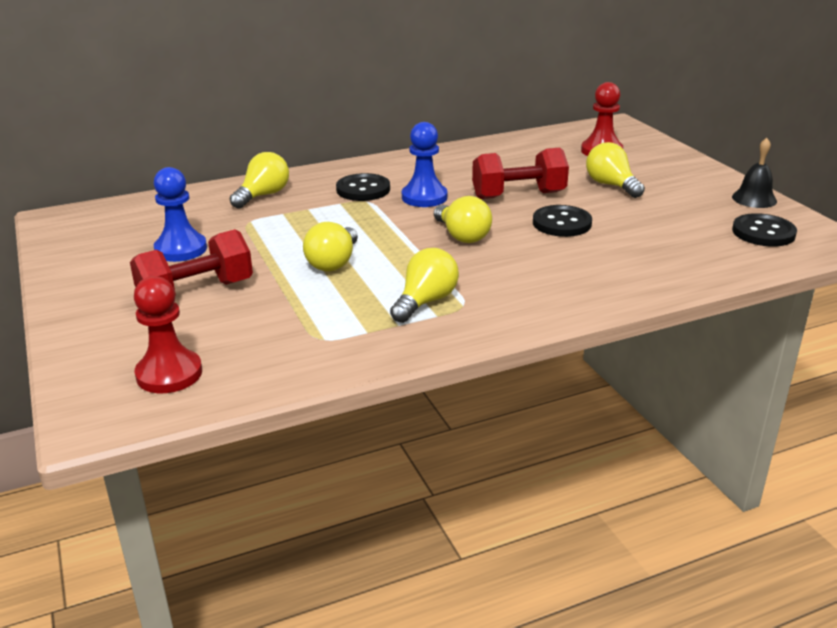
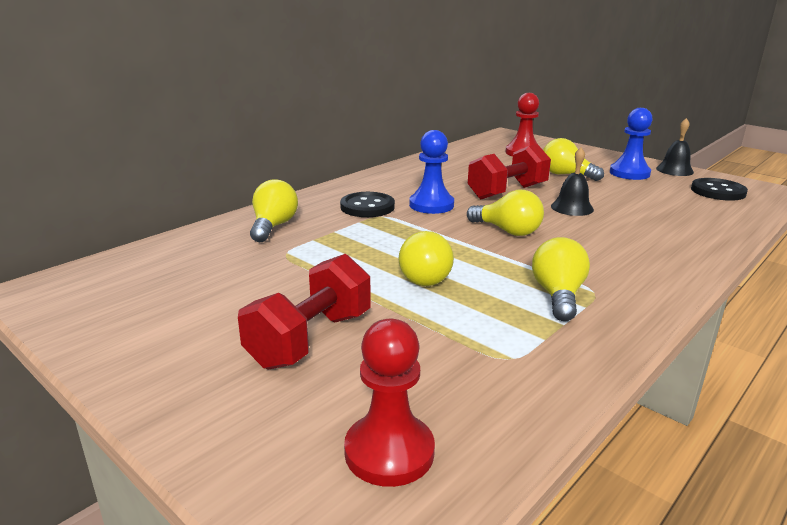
camera: 25 degrees left, 5 degrees down
(181, 249) = (239, 295): blue pawn -> blue pawn (629, 173)
(562, 223) = (572, 208): black button -> black bell

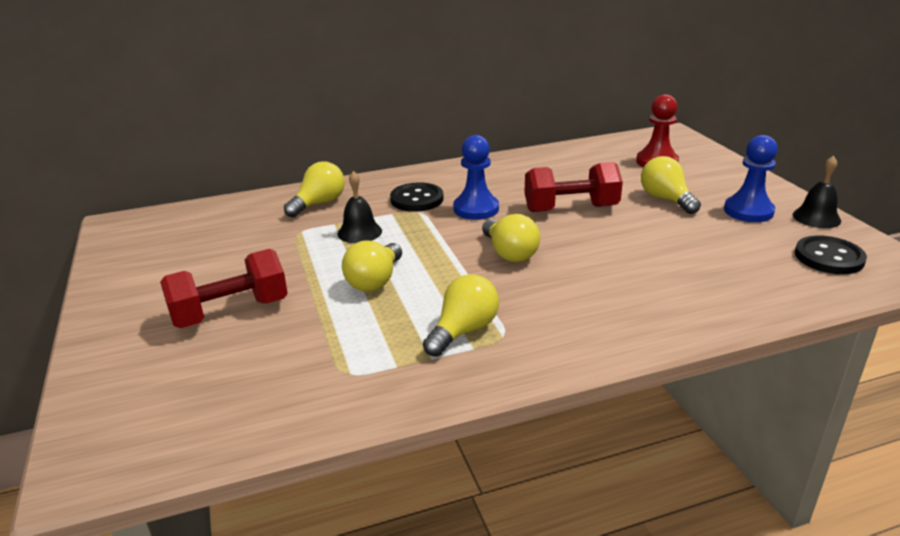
camera: 30 degrees right, 5 degrees up
(389, 452) = (179, 412): red pawn -> none
(572, 208) = (613, 241): black bell -> black bell (359, 232)

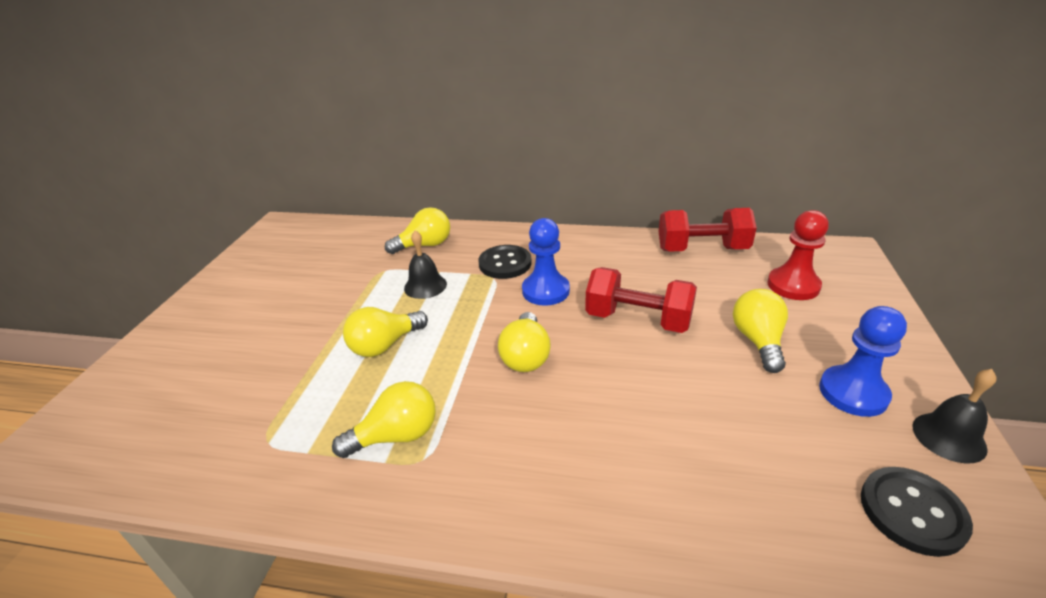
camera: 30 degrees right, 5 degrees up
(230, 312) = (258, 337): red dumbbell -> red dumbbell (702, 249)

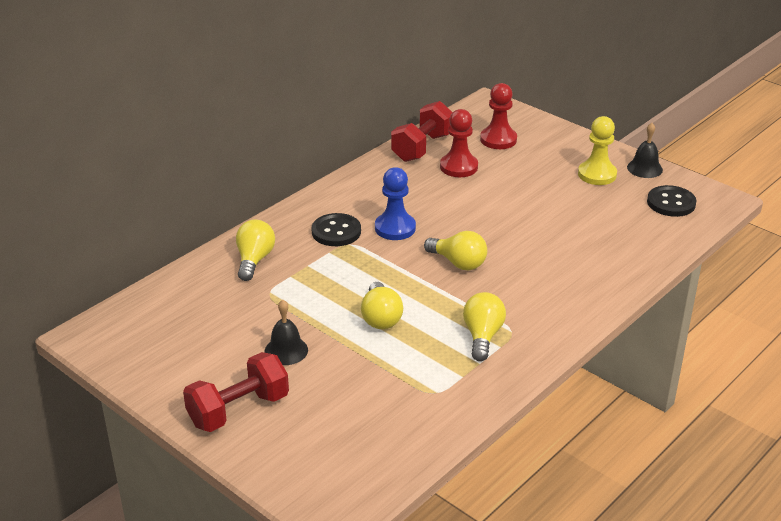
camera: 60 degrees left, 0 degrees up
(425, 286) = (321, 278): black bell -> black bell (286, 350)
(638, 320) = (469, 207): red dumbbell -> red dumbbell (238, 410)
(702, 283) = (458, 167): none -> red pawn
(758, 341) = (532, 178): yellow light bulb -> none
(853, 393) = (597, 174): blue pawn -> yellow pawn

